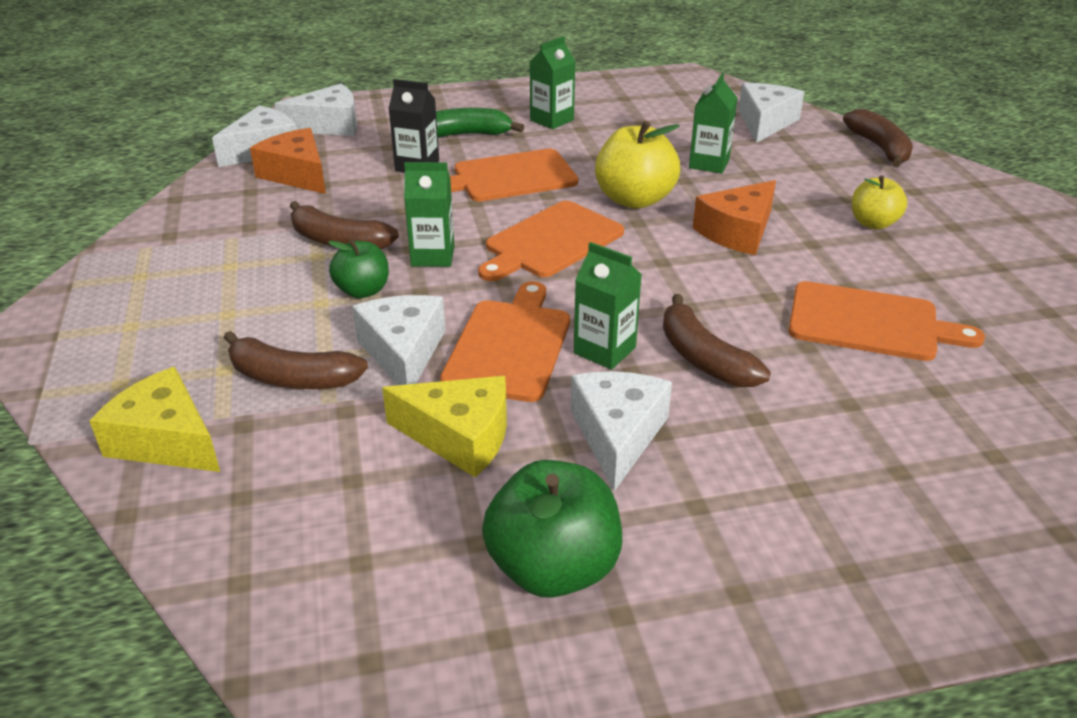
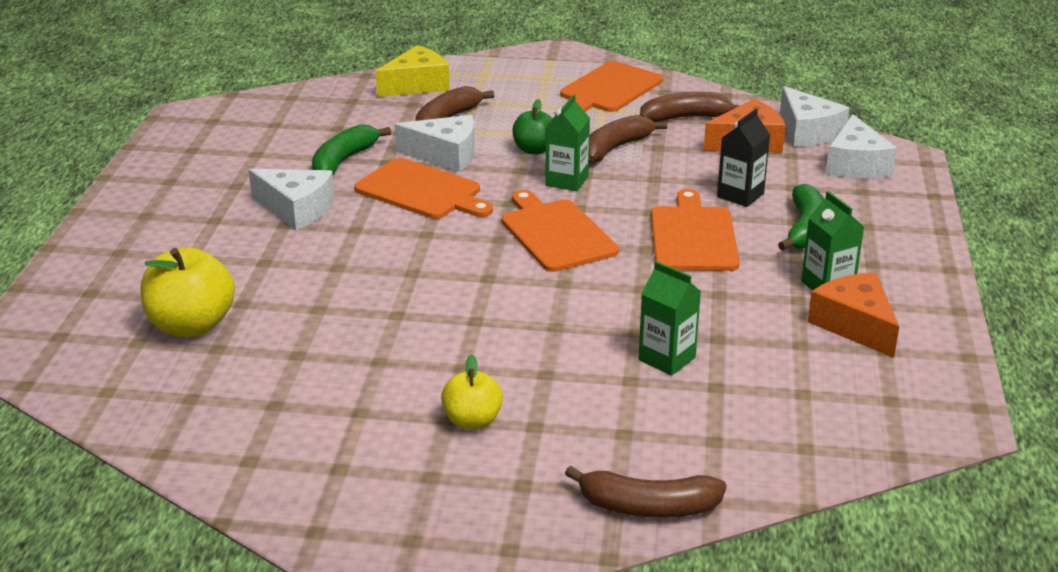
camera: 110 degrees right, 5 degrees down
(460, 437) = (343, 161): yellow cheese -> green banana
(553, 568) = (217, 170): green apple -> none
(604, 350) = (386, 224): green carton -> none
(634, 199) = (609, 292): yellow apple -> yellow apple (191, 326)
(703, 358) = (343, 260): brown banana -> brown banana (685, 118)
(737, 232) = (511, 331): orange cheese -> orange cheese (855, 325)
(765, 123) = (765, 438): white cheese -> none
(870, 322) = (320, 350): orange cutting board -> orange cutting board (609, 89)

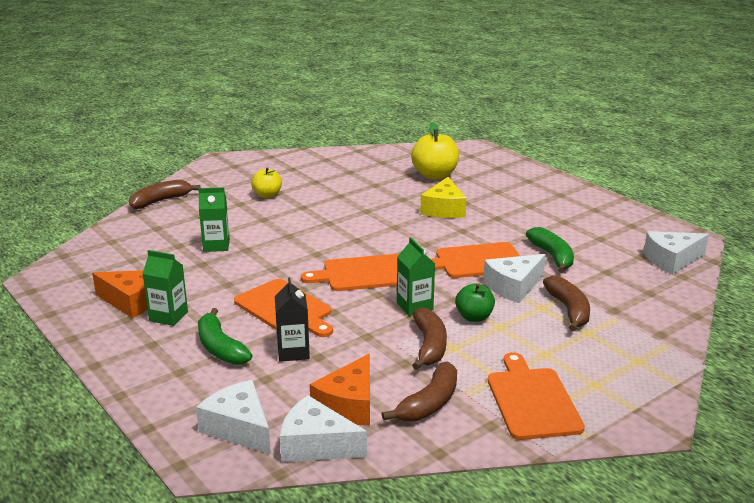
camera: 135 degrees right, 5 degrees down
(296, 209) = (509, 225): white cheese -> white cheese (671, 260)
(417, 85) = (650, 326): yellow cheese -> yellow cheese (444, 209)
(555, 233) = (363, 274): orange cutting board -> orange cutting board turned 150 degrees clockwise

